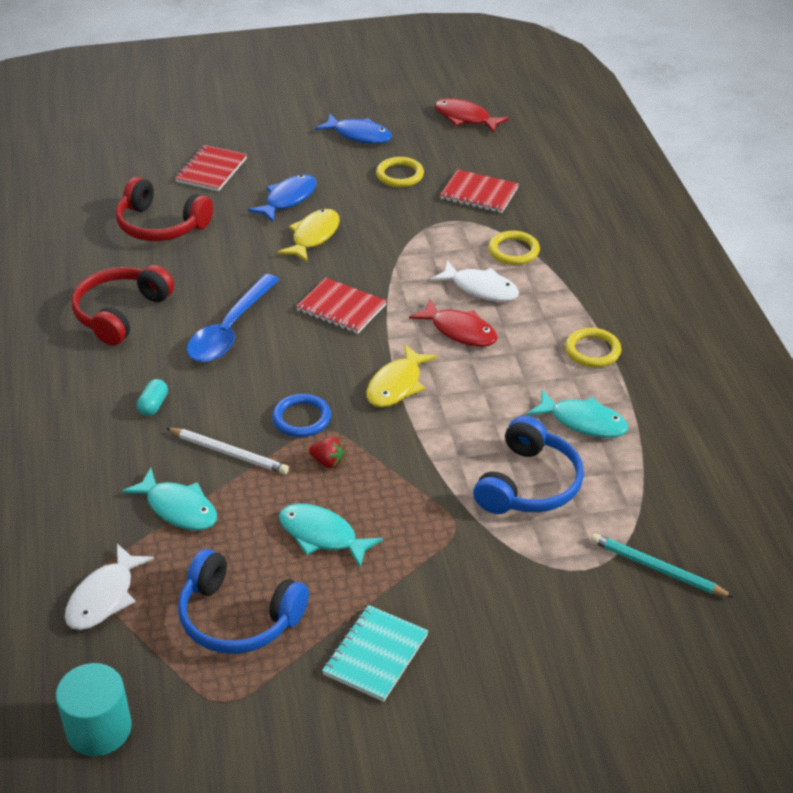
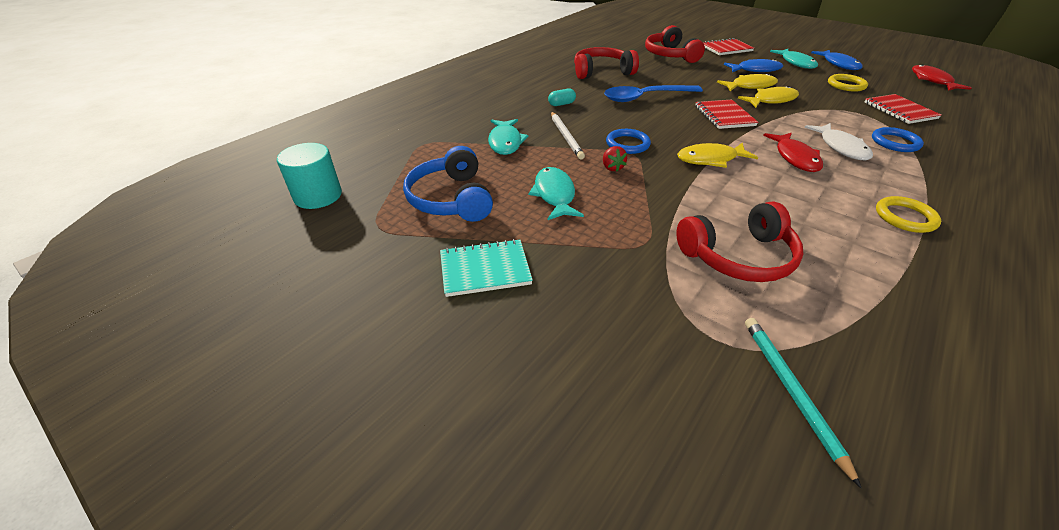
camera: 50 degrees right, 0 degrees up
(104, 597) = (416, 152): white fish -> none
(358, 250) = (771, 100): none -> yellow fish
(513, 251) = (895, 142): yellow ring -> blue ring
(528, 484) = (738, 256): blue headphones -> red headphones
(583, 422) = (841, 250): turquoise fish -> turquoise fish (796, 63)

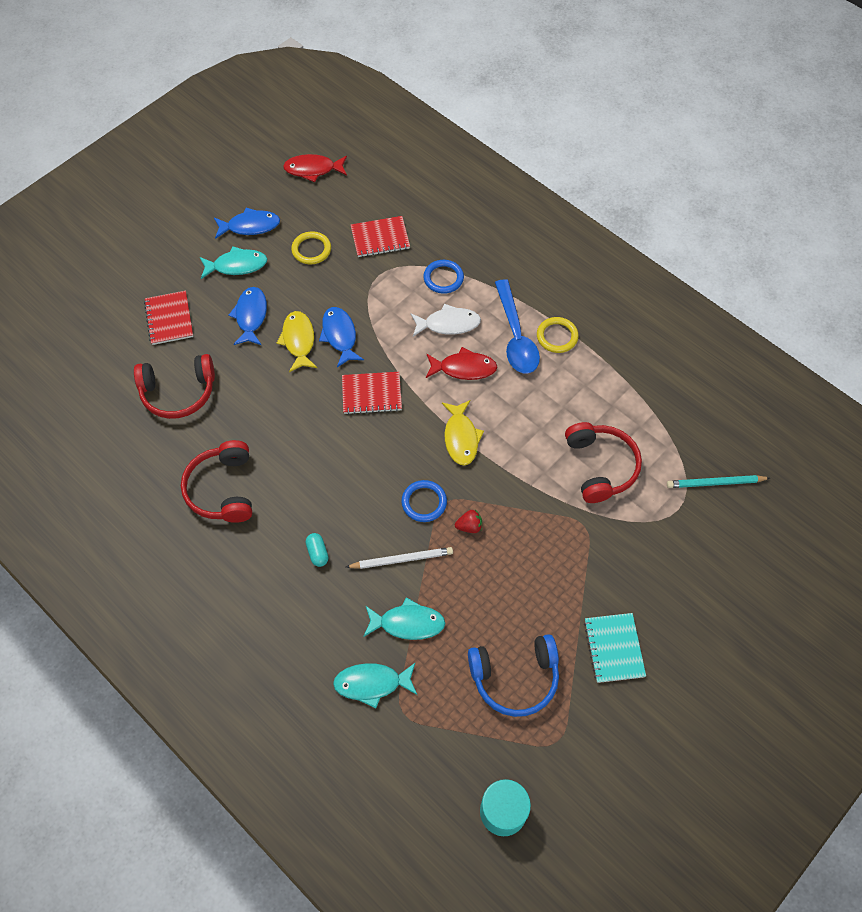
camera: 85 degrees left, 20 degrees up
(554, 195) = (513, 585): turquoise fish -> turquoise fish (372, 684)
(645, 97) = (313, 458): blue spoon -> blue spoon (516, 337)
(771, 100) = (339, 336): yellow fish -> blue fish

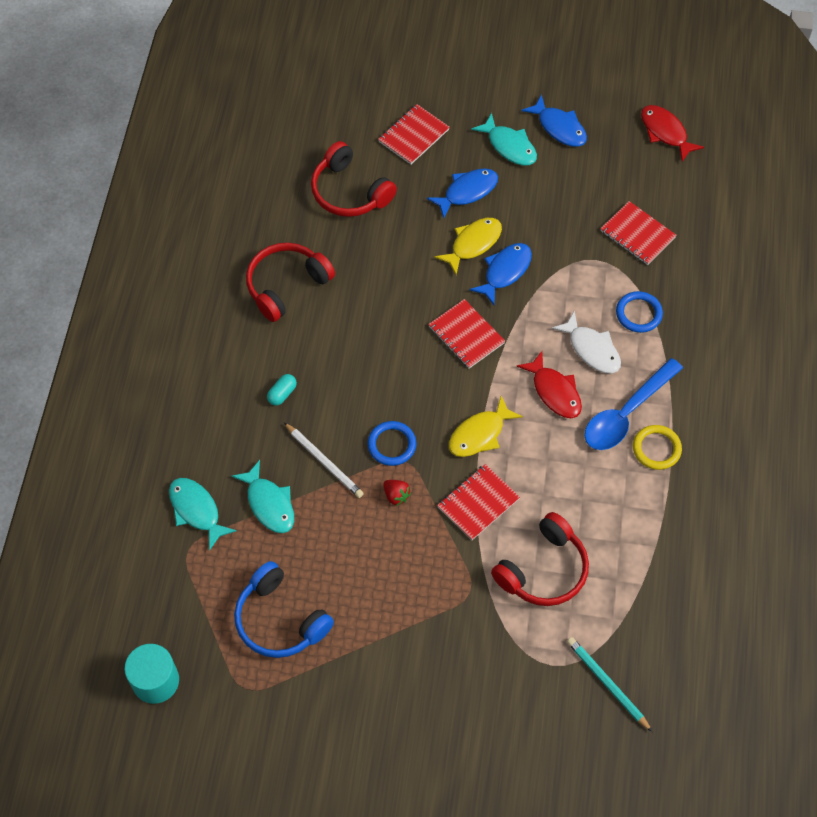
camera: 55 degrees right, 0 degrees up
(311, 250) = (576, 190): yellow ring -> none
(516, 475) = (478, 503): none -> red notebook
(614, 648) = (366, 687): turquoise notebook -> none

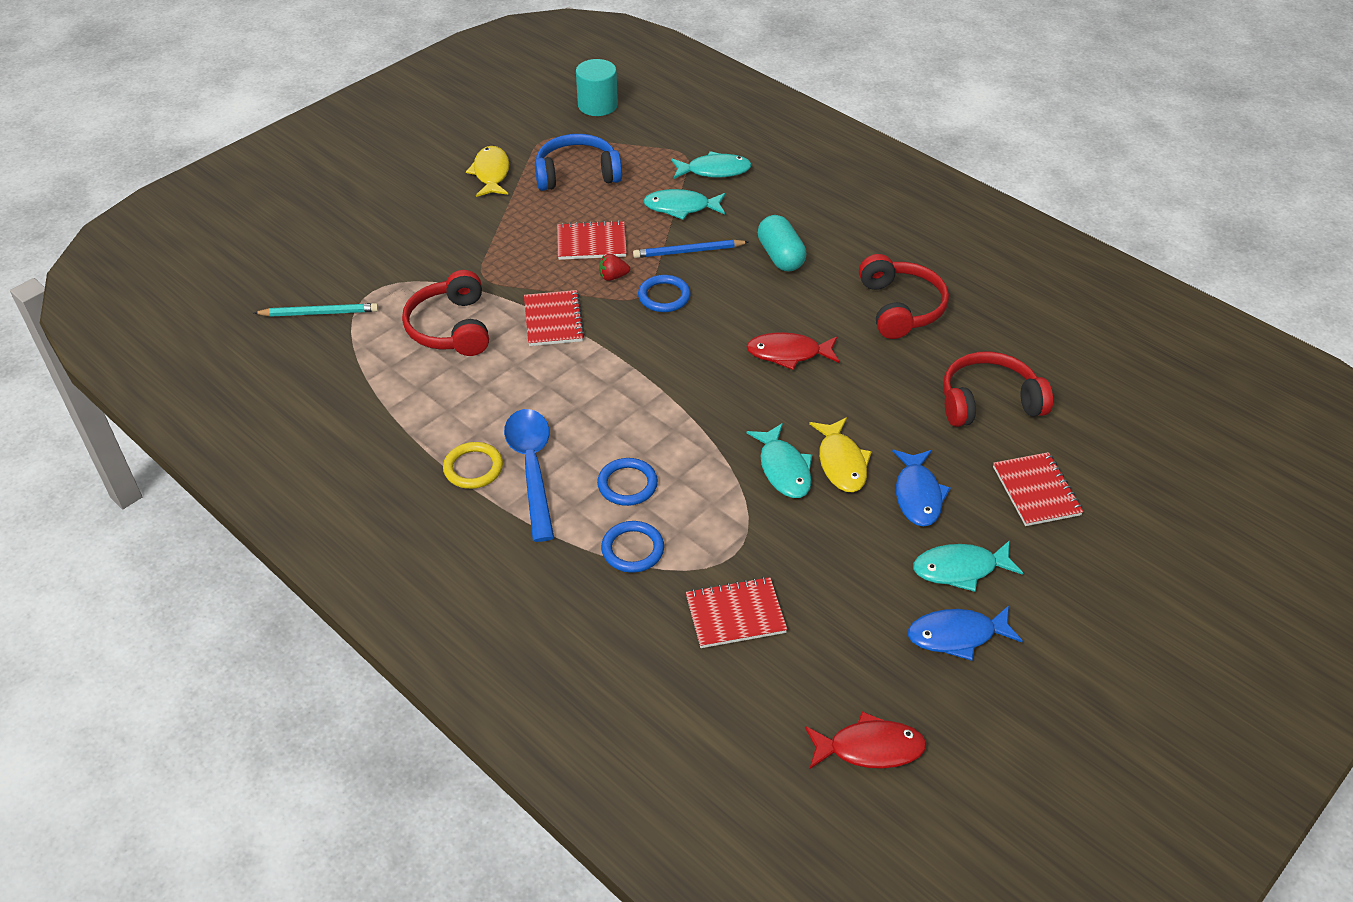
camera: 125 degrees right, 15 degrees down
(282, 394) = (780, 256): turquoise capsule -> turquoise capsule, size x1.80
(324, 461) = (688, 251): white pencil -> blue pencil
(466, 335) = (732, 400): red notebook -> red notebook (591, 243)
(479, 434) = (617, 355): yellow fish -> yellow fish (491, 173)
(505, 271) = (784, 469): blue fish -> turquoise fish
(554, 392) = (609, 429): red fish -> red fish (788, 353)
(592, 349) = (627, 484): white fish -> blue ring

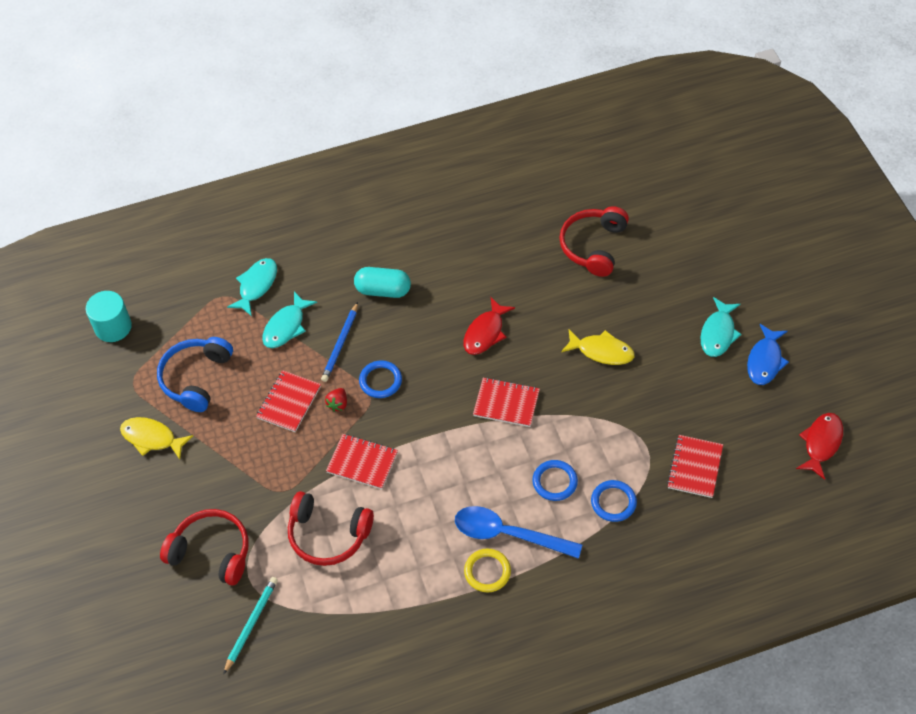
camera: 60 degrees left, 10 degrees up
(784, 469) = (590, 385): turquoise fish -> none
(900, 307) = (479, 247): red headphones -> red headphones (211, 552)
(918, 495) = (650, 324): blue fish -> none
(1036, 491) = (679, 263): red notebook -> red notebook (506, 403)

